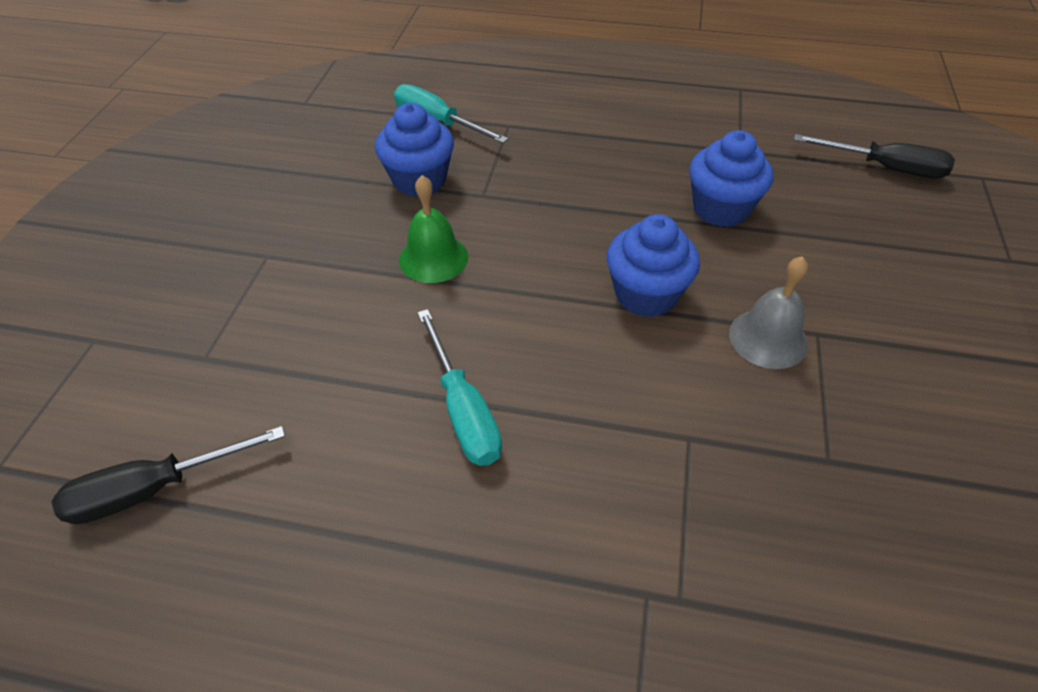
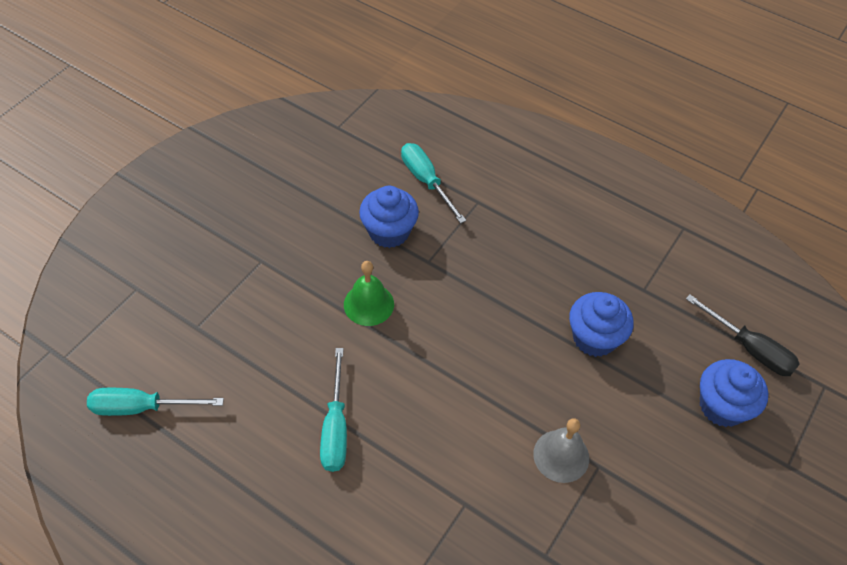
camera: 20 degrees right, 5 degrees up
(154, 489) = (142, 407): black screwdriver -> turquoise screwdriver
(646, 294) = (497, 389): blue cupcake -> blue cupcake (722, 406)

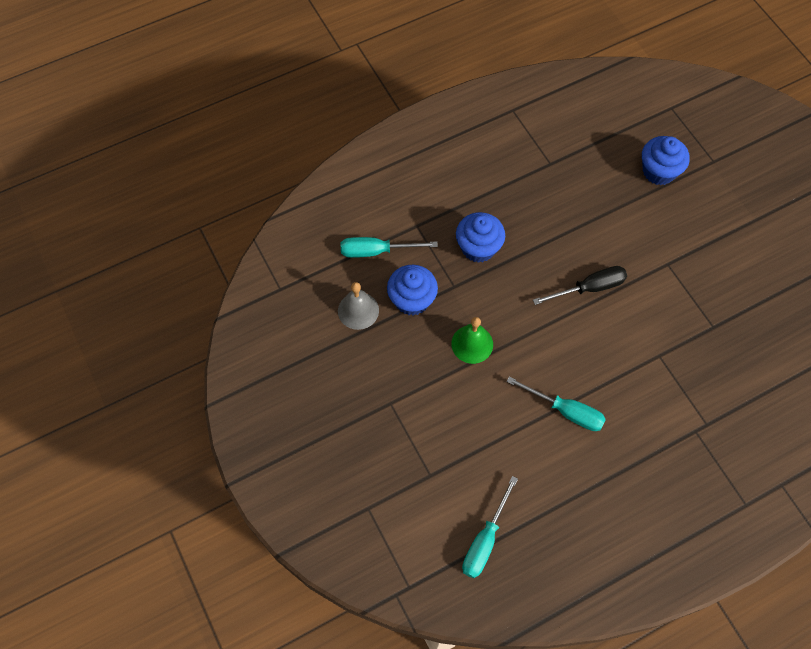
camera: 60 degrees left, 10 degrees up
(561, 456) = (651, 282): grey bell -> grey bell (358, 310)
(594, 338) = (573, 214): blue cupcake -> blue cupcake (478, 248)
(749, 348) = (626, 131): black screwdriver -> black screwdriver (589, 288)

